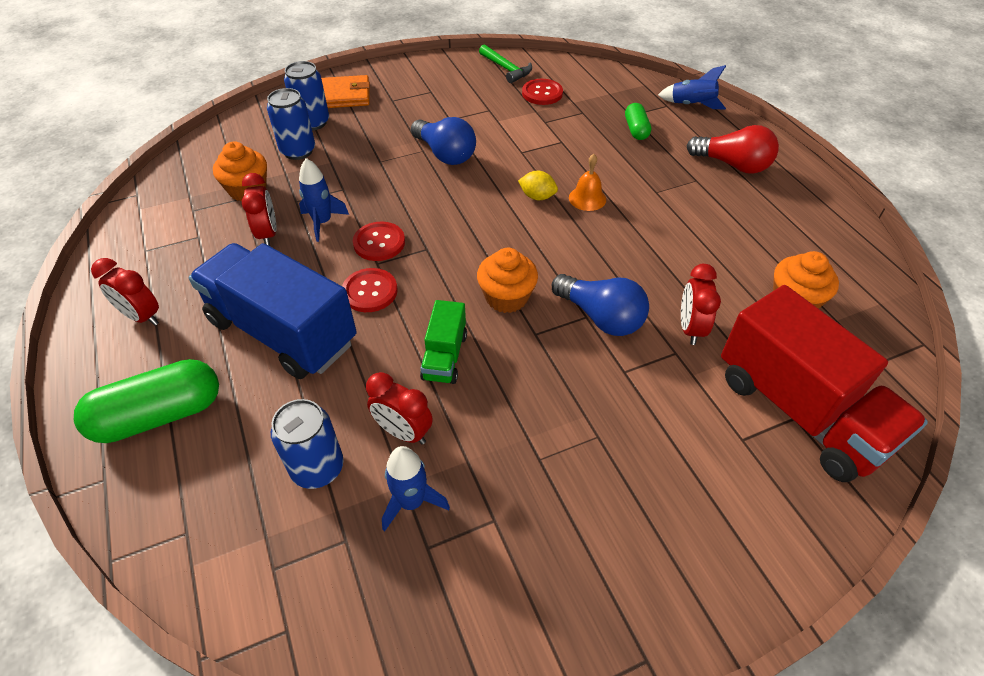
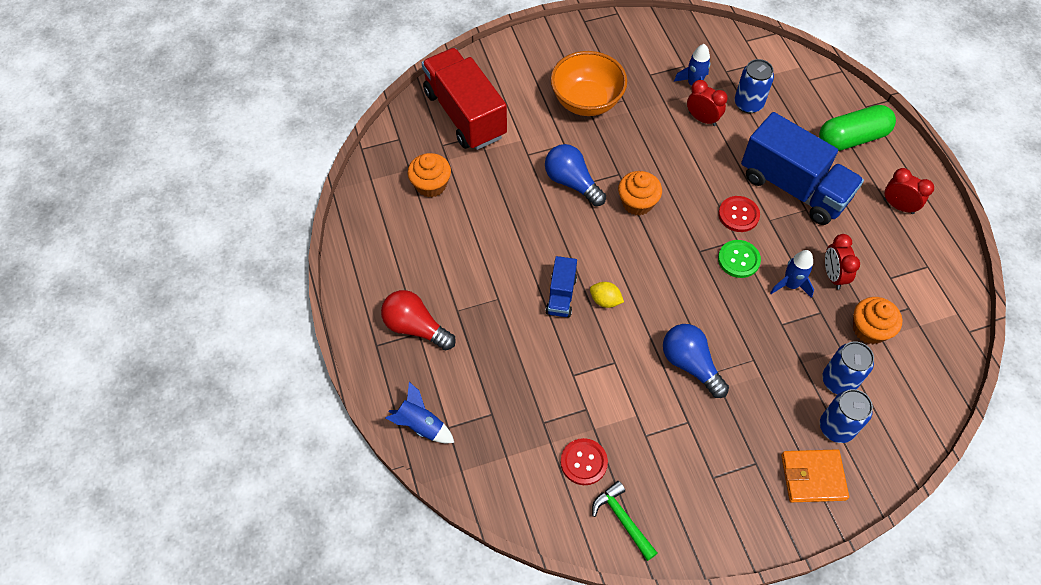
camera: 175 degrees left, 10 degrees up
(379, 243) = (738, 259): red button -> green button
(445, 356) = (680, 162): green truck -> none
(587, 198) = (561, 295): orange bell -> blue truck
(604, 450) = (586, 102): none -> orange bowl
(636, 130) = (493, 387): green capsule -> none
(690, 328) = (512, 170): red clock -> none

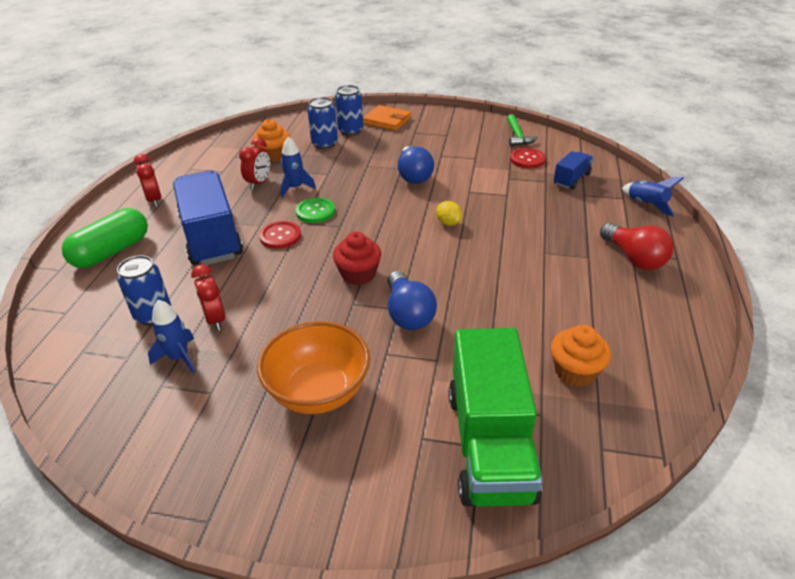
camera: 150 degrees left, 20 degrees down
(465, 114) = (489, 444): red truck -> green truck
(561, 295) = (484, 237): blue truck -> blue truck (571, 179)
(637, 203) = (358, 274): orange cupcake -> red cupcake
(852, 138) = (112, 251): green capsule -> green capsule turned 60 degrees counterclockwise

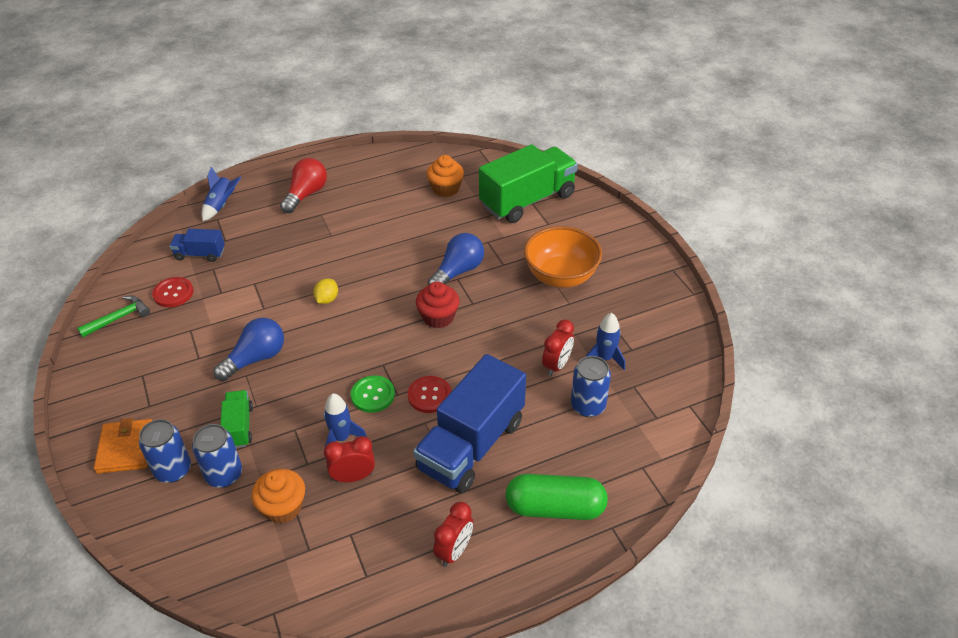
camera: 125 degrees left, 5 degrees up
(356, 156) = (239, 427): none -> green truck

